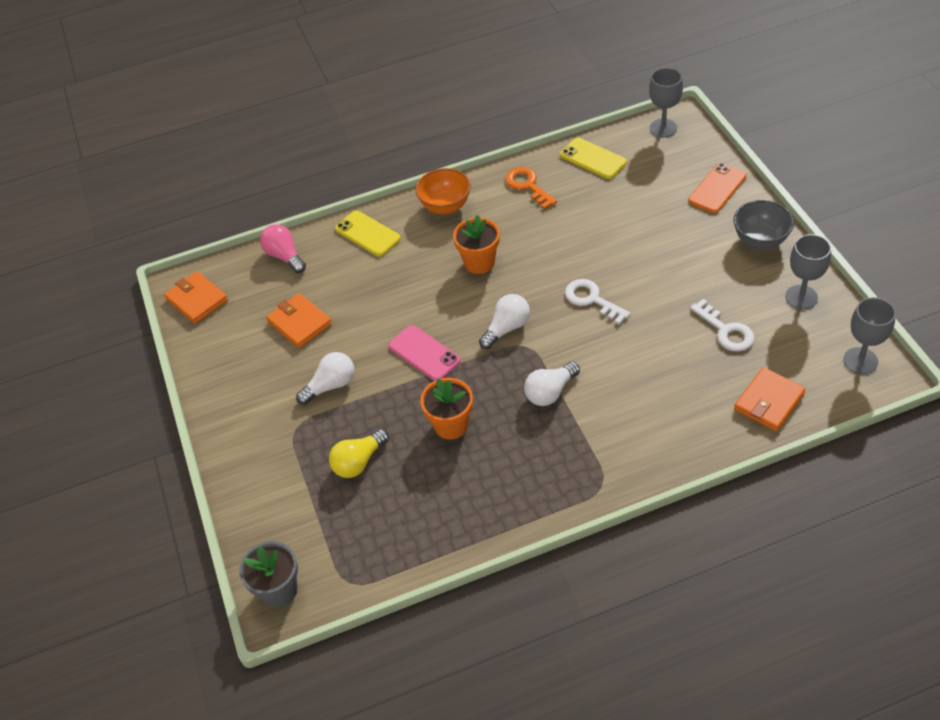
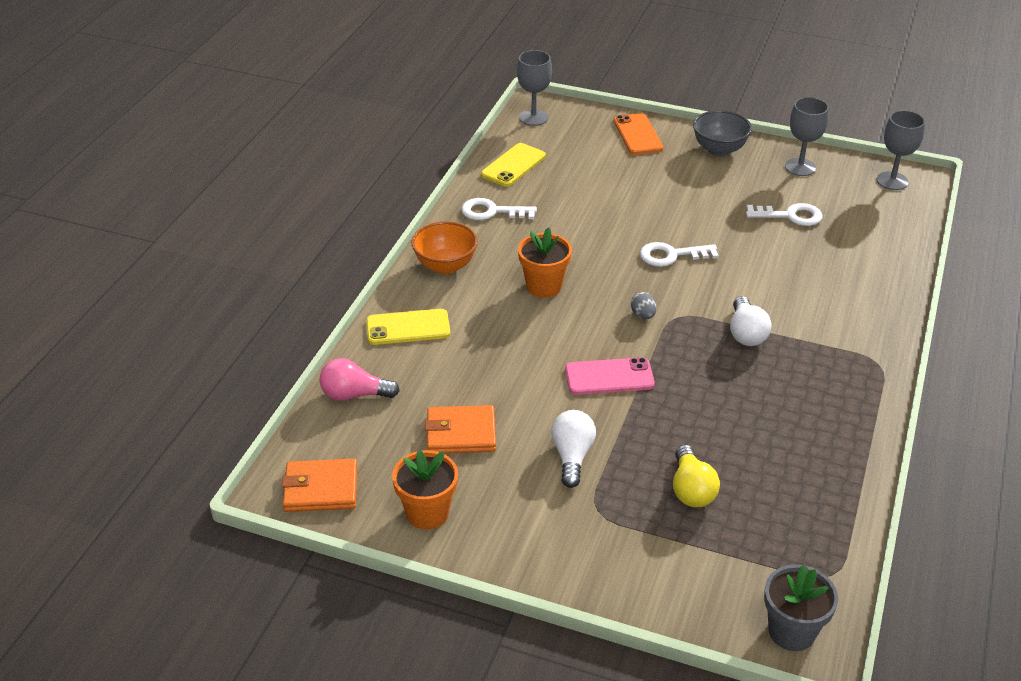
camera: 55 degrees left, 10 degrees down
(451, 425) = (715, 408): orange flower pot -> orange flower pot (427, 513)
(506, 328) = (643, 315): white light bulb -> grey egg
(527, 185) = (491, 212): orange key -> white key
(593, 159) = (513, 165): yellow phone -> yellow phone turned 45 degrees counterclockwise
(769, 401) = (884, 239): orange wallet -> none

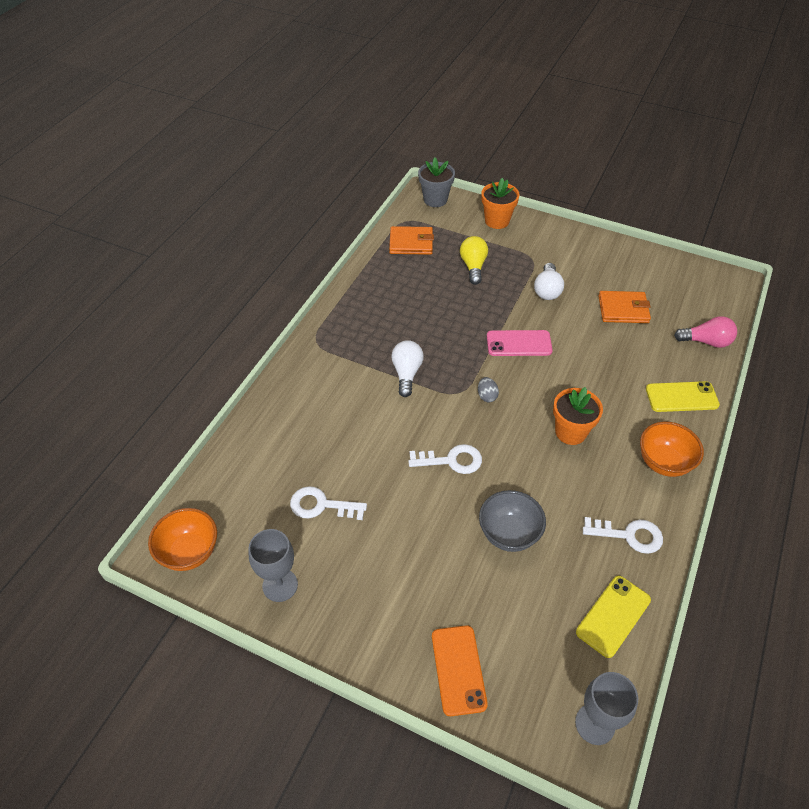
camera: 175 degrees left, 10 degrees up
(321, 489) = (706, 280): orange wallet -> orange wallet (411, 243)
(427, 513) = (635, 263): orange flower pot -> orange flower pot (497, 221)
(719, 149) = (363, 628): grey bowl -> grey bowl (509, 534)
(892, 181) = (190, 552): grey goblet -> orange bowl

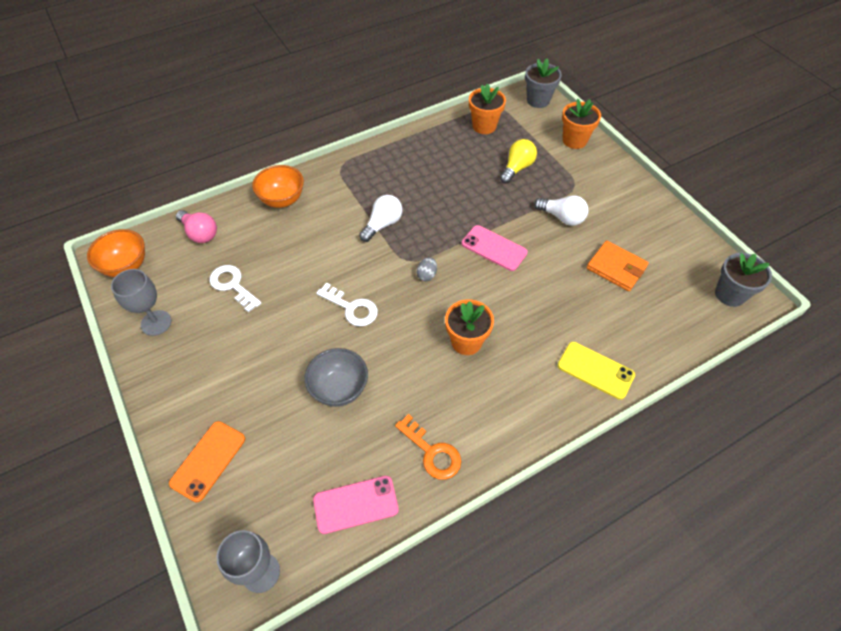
camera: 35 degrees right, 5 degrees up
(411, 243) = (484, 126): orange wallet -> orange flower pot
(547, 290) = (562, 217): white light bulb -> white light bulb turned 105 degrees counterclockwise
(613, 616) = (356, 504): yellow phone -> pink phone
(629, 535) = (432, 452): white key -> orange key
(663, 463) = (522, 414): orange bowl -> orange bowl (282, 200)
(706, 342) = (670, 337): pink light bulb -> pink light bulb (200, 233)
(715, 287) = (730, 294): none -> grey flower pot

